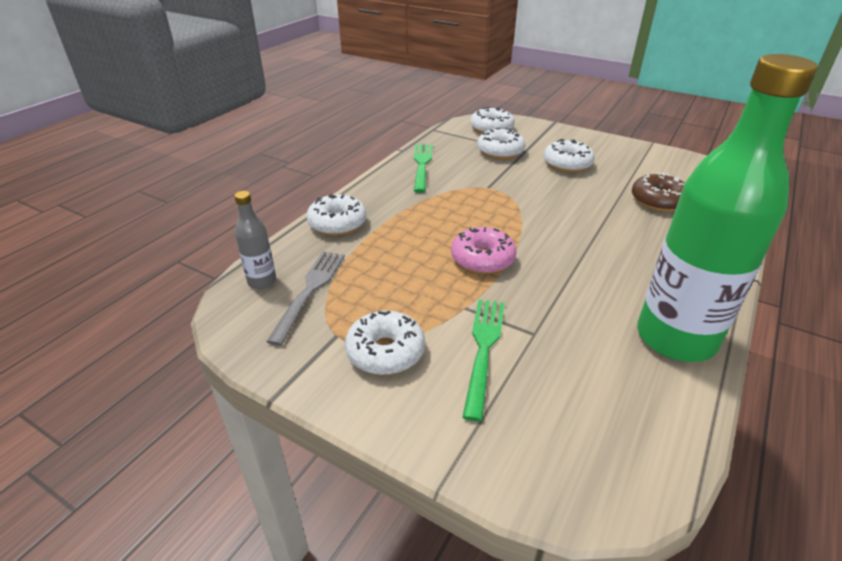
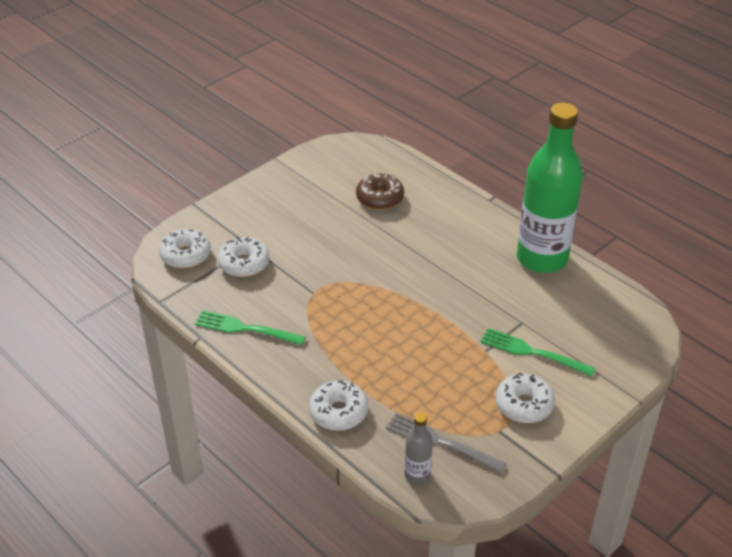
camera: 75 degrees left, 5 degrees up
(482, 259) = (428, 326): pink donut -> none
(567, 164) = (292, 227): white donut -> none

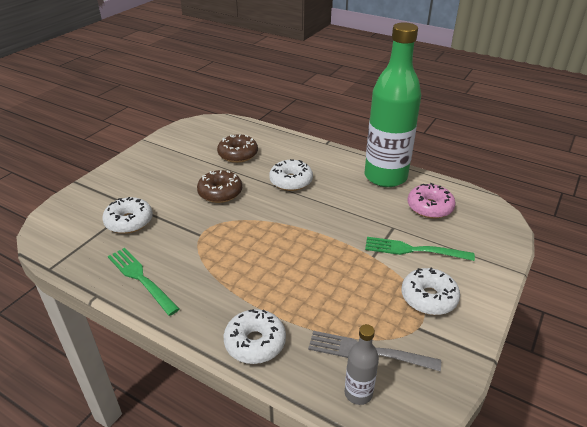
camera: 15 degrees left, 5 degrees down
(185, 255) = (71, 223): white donut -> white donut (291, 181)
(245, 329) = (141, 278): green fork -> green fork turned 45 degrees clockwise
(346, 245) = (220, 192): none -> brown donut
(575, 306) = (429, 207): none -> pink donut

